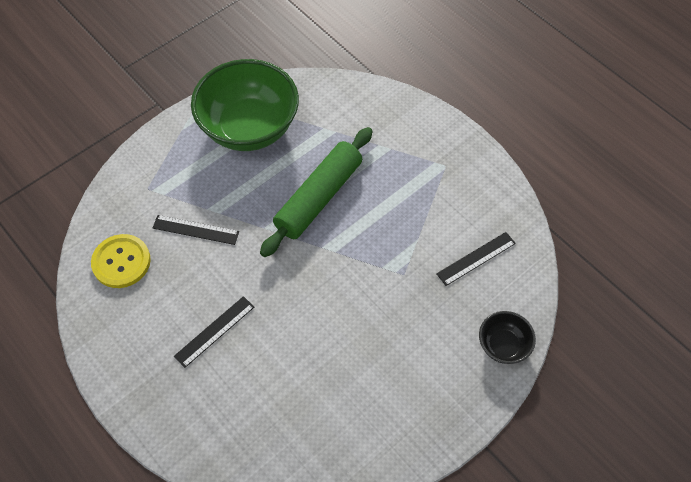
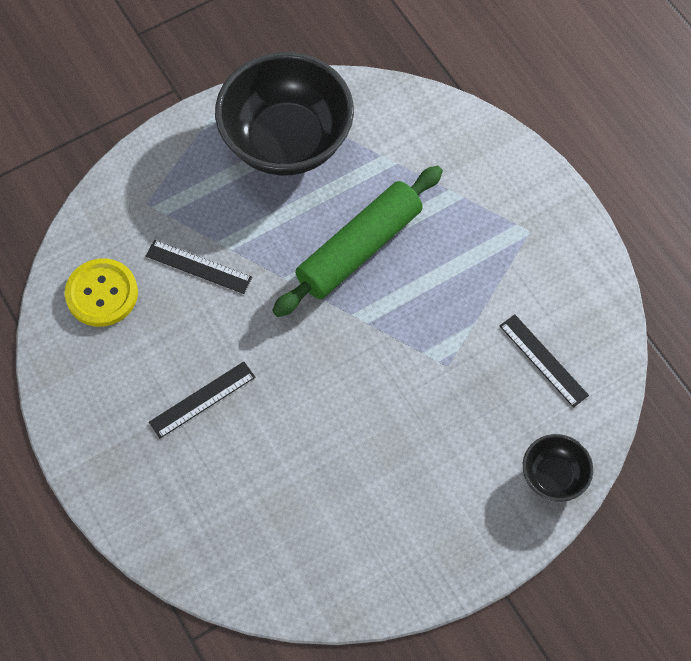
camera: 10 degrees right, 5 degrees up
(249, 128) = (286, 141): green bowl -> black bowl
(476, 258) = (543, 360): black ruler -> black ruler turned 75 degrees clockwise

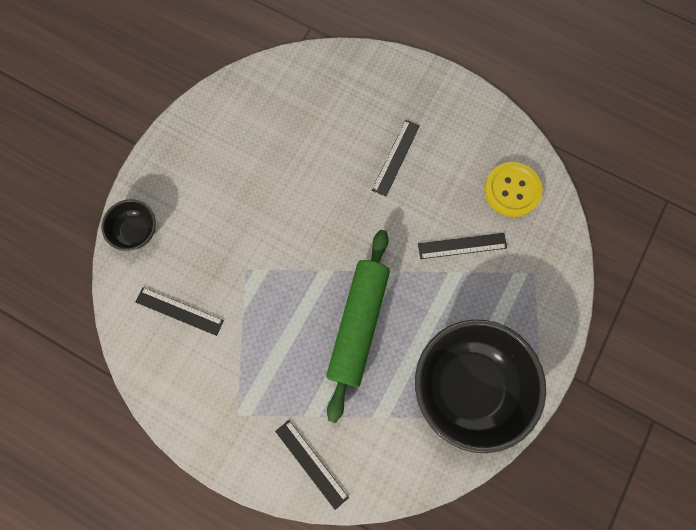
camera: 150 degrees right, 10 degrees up
(479, 155) = (311, 463): none -> black ruler

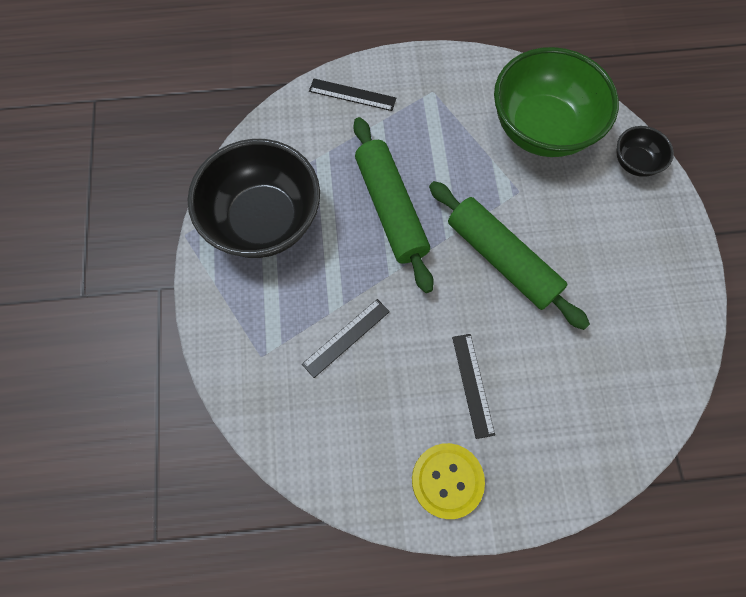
camera: 145 degrees right, 5 degrees down
(179, 311) = (541, 129): black ruler -> green bowl
(305, 226) = (502, 259): none -> green rolling pin
(512, 190) = (332, 431): yellow button -> yellow button (447, 480)

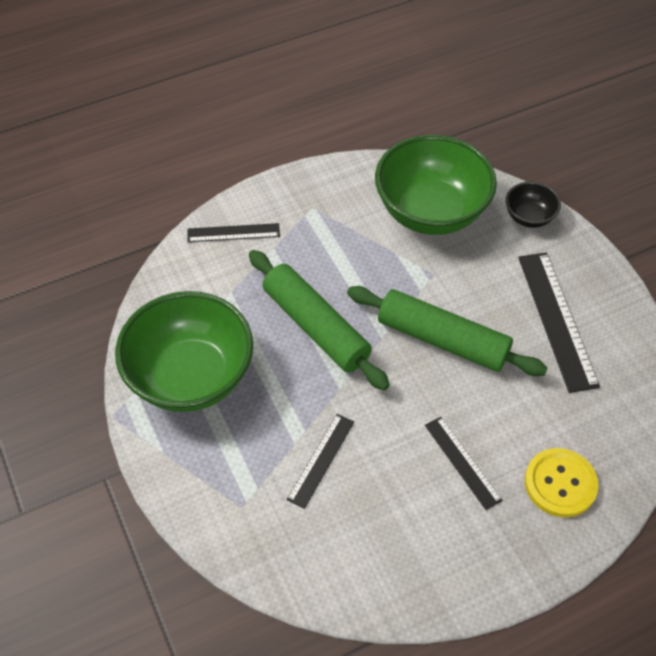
camera: 20 degrees left, 15 degrees down
(263, 220) = (191, 377): black bowl -> green bowl
(447, 480) = (475, 558): yellow button -> yellow button (560, 483)
(620, 275) = (557, 319): none -> black ruler

